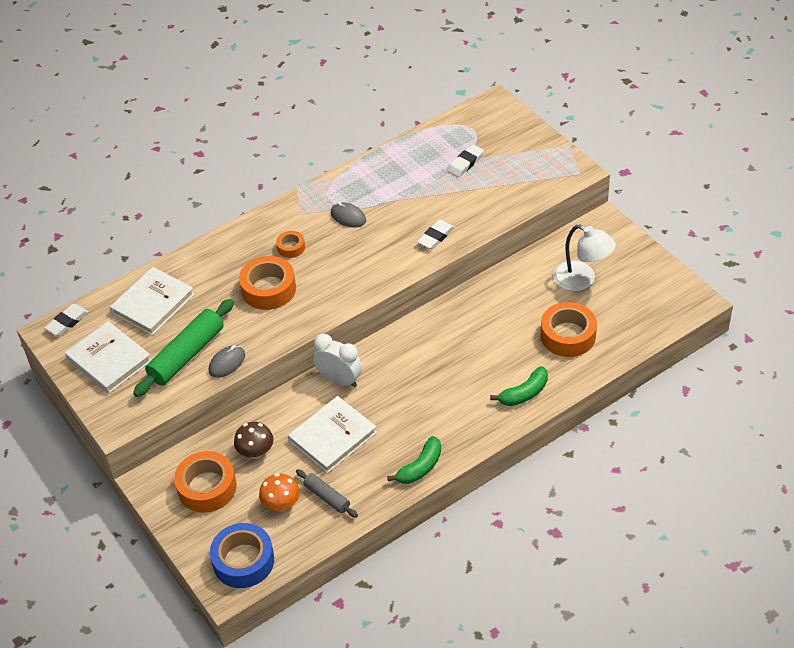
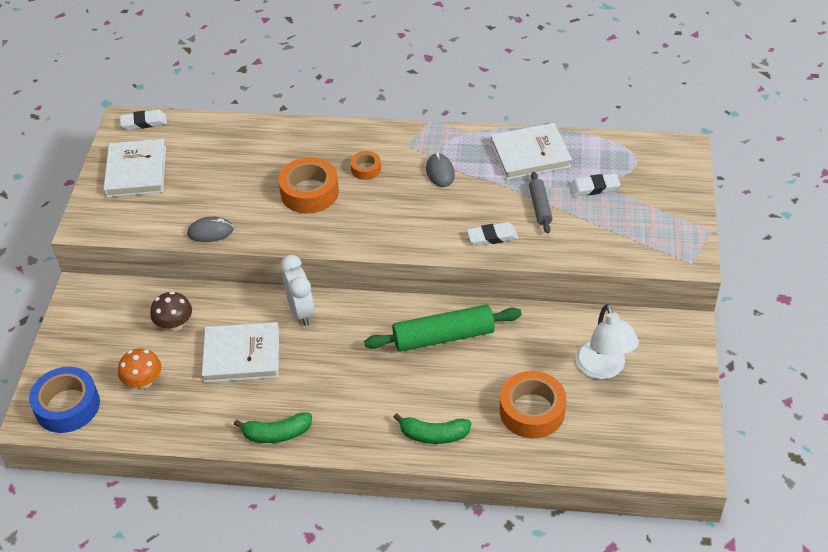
camera: 40 degrees right, 0 degrees up
(153, 304) = (215, 148): white book -> white book (530, 155)
(187, 355) = (191, 204): green rolling pin -> green rolling pin (443, 336)
(207, 487) = (111, 326): orange tape -> none
(327, 497) = (181, 402): grey rolling pin -> grey rolling pin (540, 207)

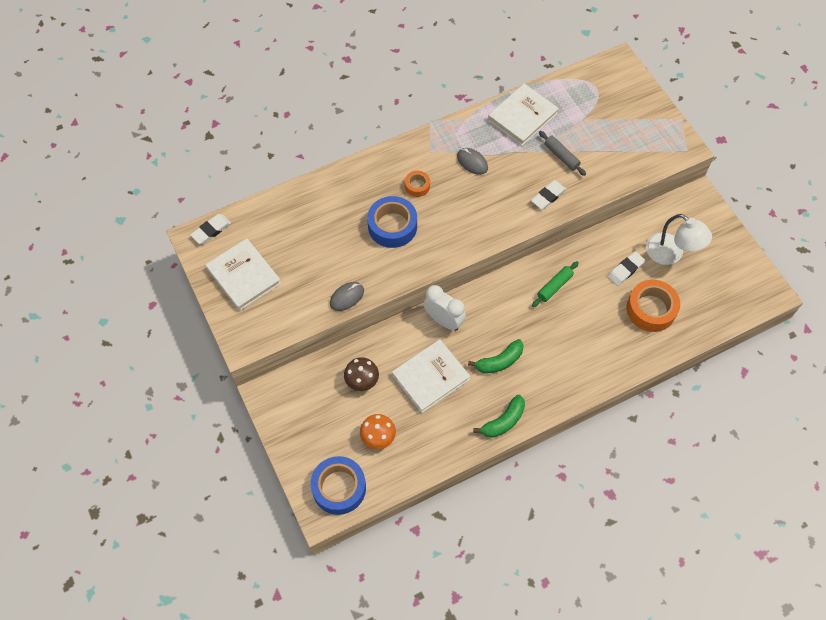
camera: 35 degrees left, 15 degrees up
(309, 192) = (392, 226): orange tape -> blue tape
(433, 435) = (604, 362): green banana -> green banana (499, 361)
(443, 336) = (554, 286): green rolling pin -> green rolling pin, size x0.55
(594, 187) = (585, 122): white eraser -> white eraser (625, 270)

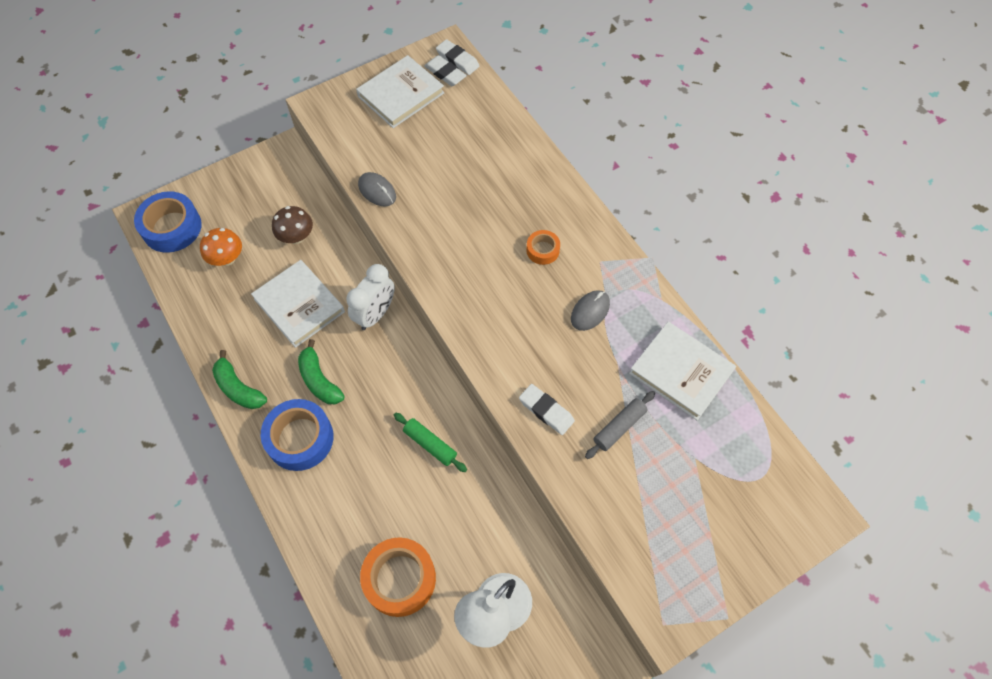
camera: 85 degrees right, 0 degrees up
(392, 226) = (479, 228): blue tape -> blue tape (300, 438)
(625, 270) = (463, 542): white eraser -> white eraser (445, 73)

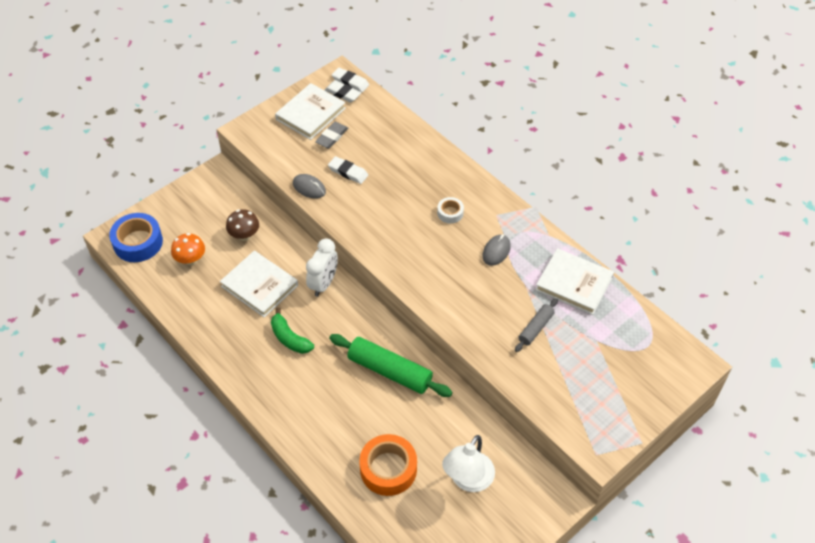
camera: 10 degrees left, 10 degrees down
(238, 388) = (225, 354): green banana -> none
(300, 438) = (284, 382): blue tape -> none
(419, 128) = (332, 137): none -> grey eraser
(430, 444) = (390, 371): green rolling pin -> green rolling pin, size x1.83
(542, 250) = (450, 213): orange tape -> white tape
(546, 411) = (478, 325): white eraser -> white eraser (348, 172)

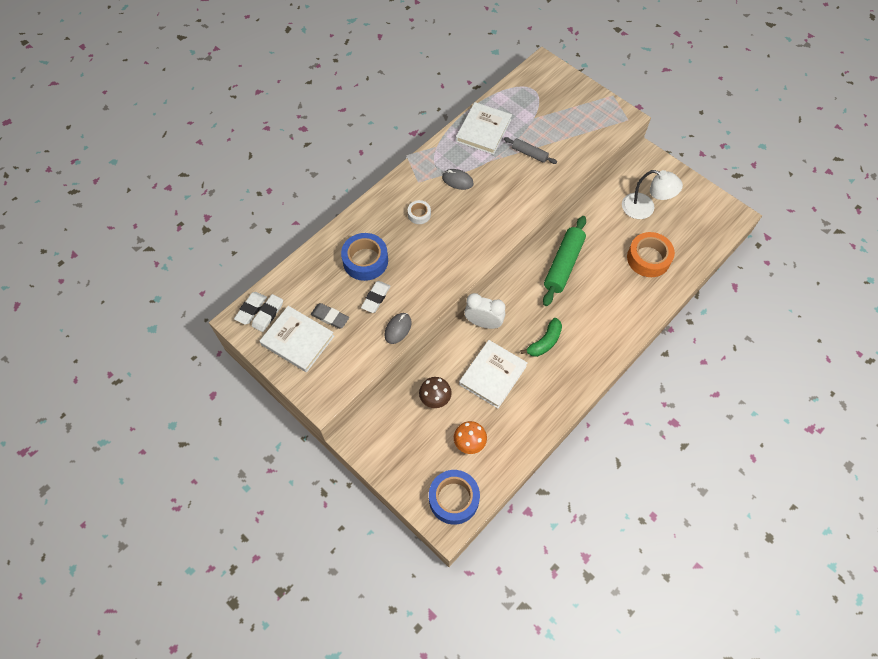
camera: 95 degrees left, 10 degrees up
(394, 165) = (365, 261): none -> blue tape

